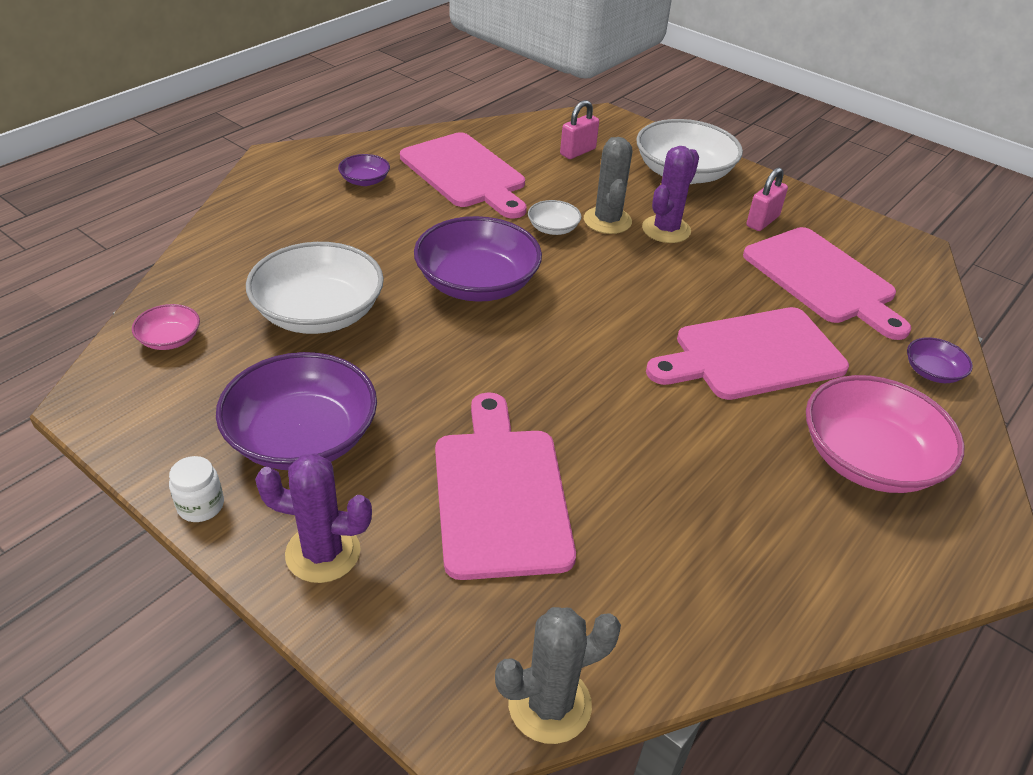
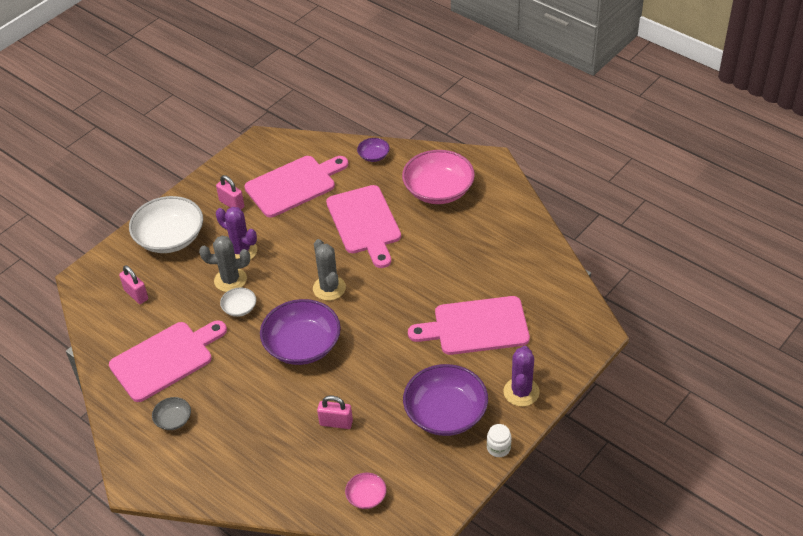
camera: 85 degrees left, 5 degrees up
(319, 313) = (336, 423): white bowl -> pink padlock
(365, 180) = (173, 419): purple bowl -> grey bowl
(549, 704) = (585, 307): grey cactus -> grey cactus (329, 288)

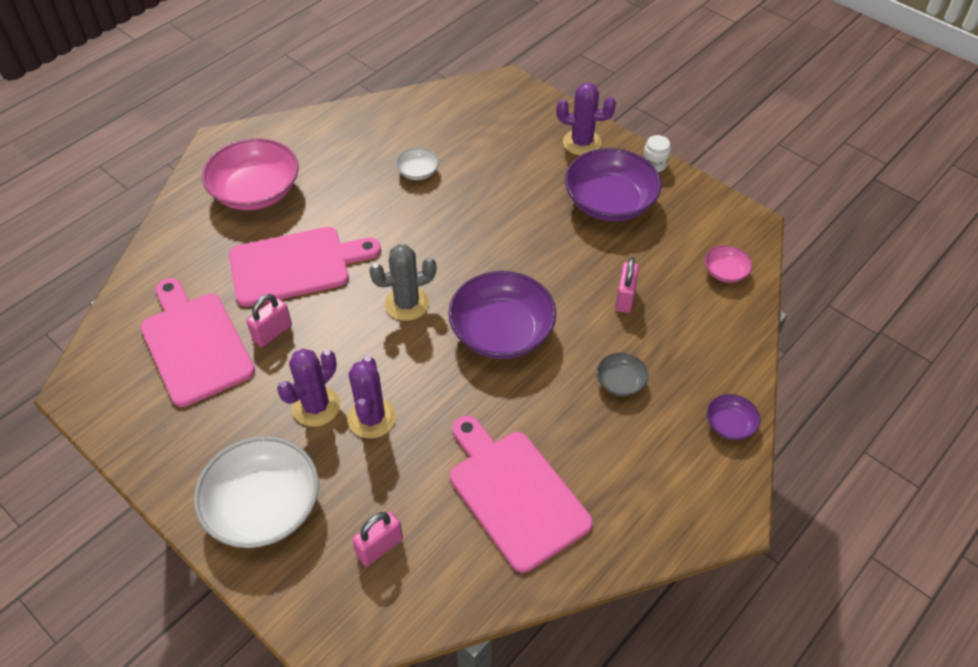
camera: 90 degrees left, 5 degrees up
(173, 419) = (623, 476): grey bowl -> grey bowl (620, 382)
(230, 280) = (372, 418): grey cactus -> purple cactus
(232, 204) = (211, 423): pink padlock -> pink padlock (272, 333)
(239, 308) = (428, 404): white bowl -> white bowl (418, 172)
(373, 156) = (166, 253): purple bowl -> purple bowl (730, 424)
(476, 326) = (488, 171): pink cutting board -> none

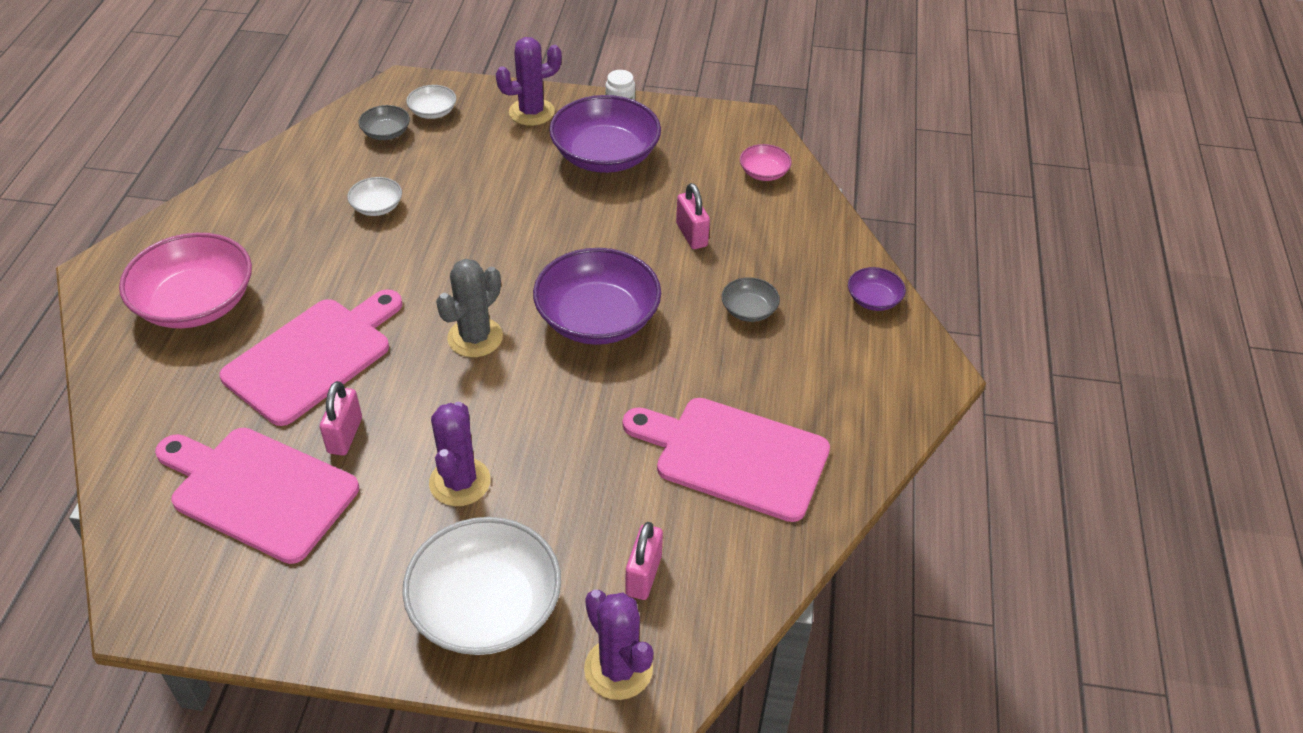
camera: 35 degrees left, 5 degrees down
(372, 418) = (531, 462): purple cactus -> purple cactus (618, 669)
(466, 117) = (386, 133): none -> grey bowl
(511, 113) = (433, 112): none -> white bowl

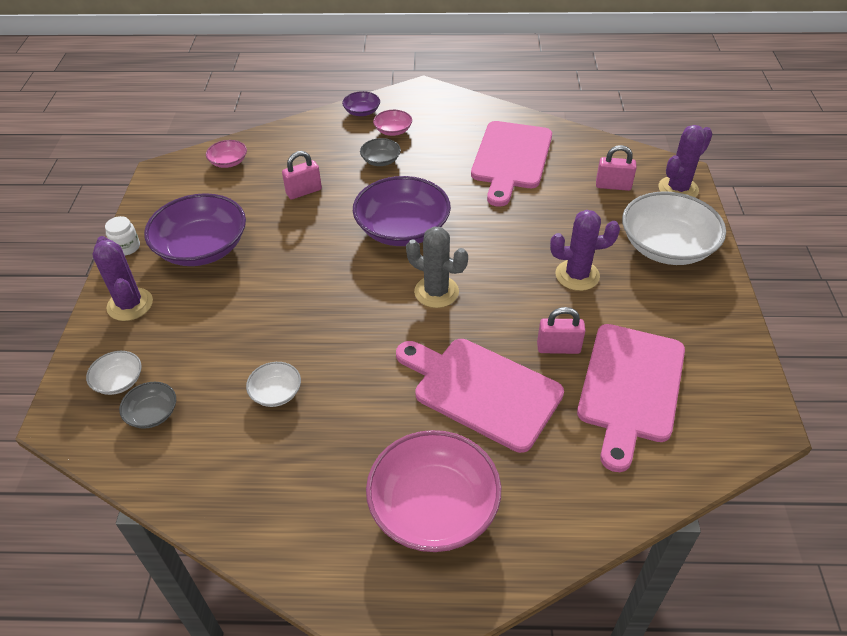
camera: 95 degrees left, 0 degrees up
(821, 329) = (393, 130): none -> pink bowl

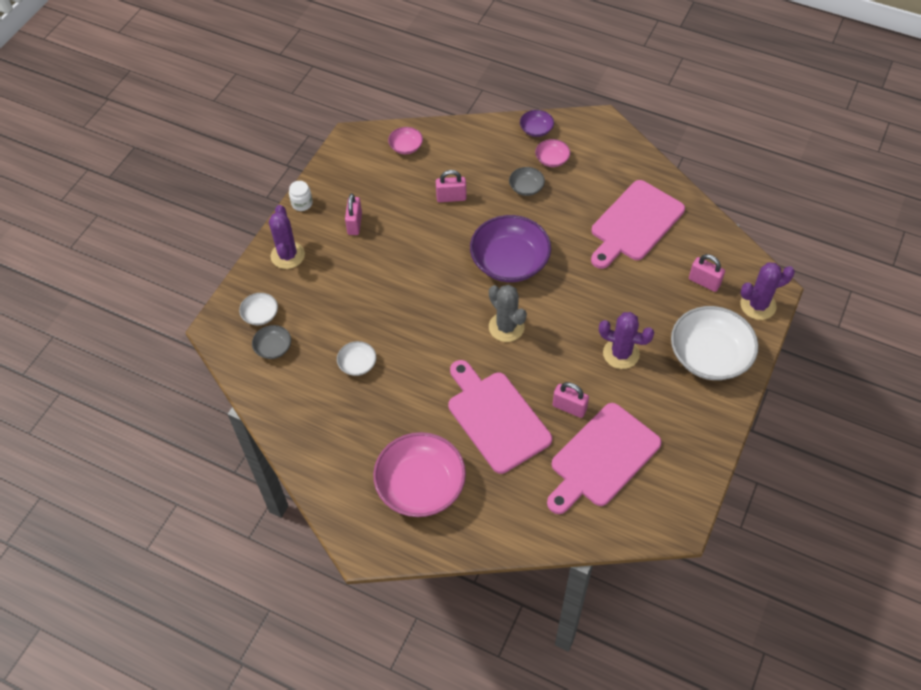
camera: 25 degrees right, 10 degrees up
(202, 248) = (354, 224): purple bowl -> pink padlock

